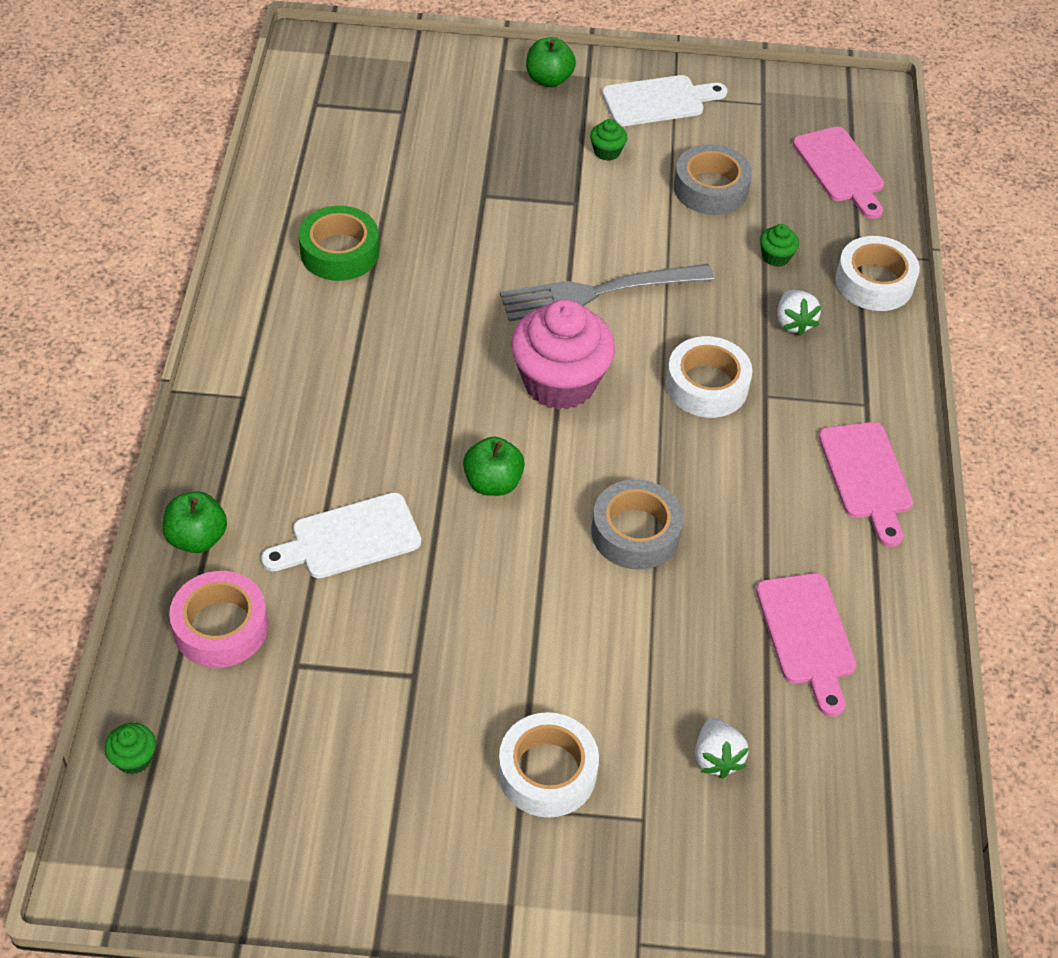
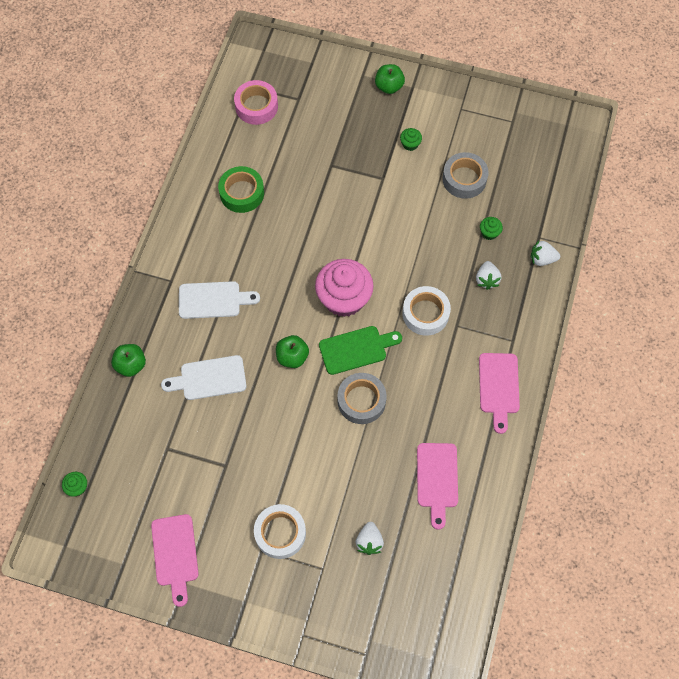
camera: 15 degrees right, 15 degrees up
(221, 627) = (133, 420): pink tape -> pink tape (256, 106)
(599, 292) = (380, 242): grey fork -> none
(603, 454) = (356, 349): none -> green cutting board
(658, 101) = (450, 111): white cutting board -> white cutting board (213, 300)
(840, 169) = (546, 176): pink cutting board -> pink cutting board (175, 554)
(874, 282) = (542, 259): white tape -> white strawberry

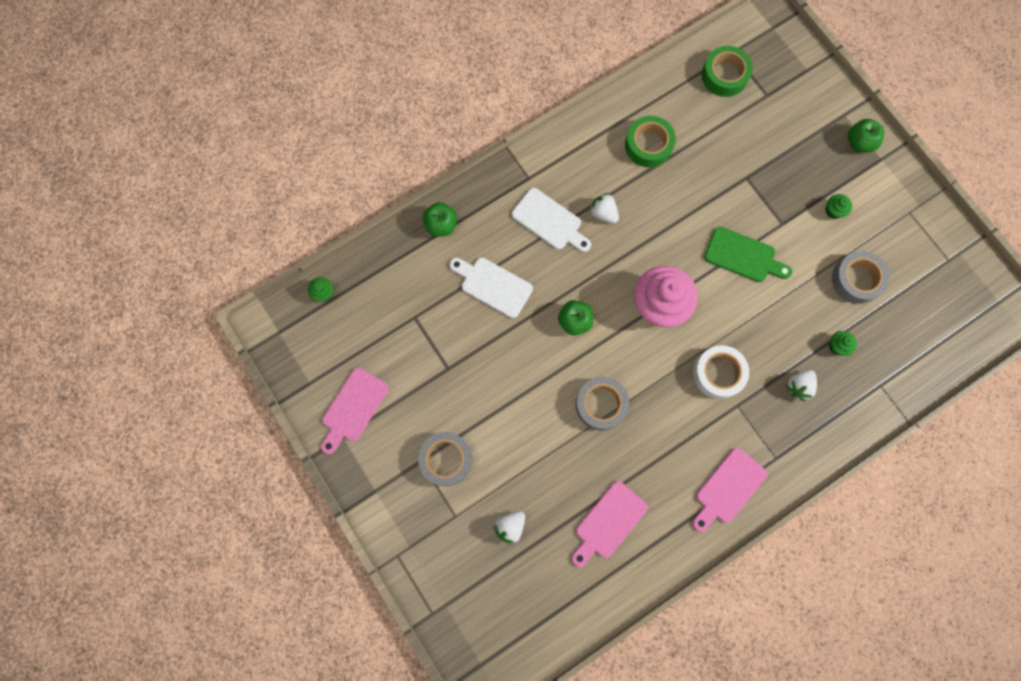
camera: 40 degrees right, 10 degrees up
(256, 106) = (724, 75): pink tape -> green tape
(280, 533) = (446, 459): white tape -> grey tape
(356, 349) = (633, 357): green cutting board -> green cutting board (743, 256)
(542, 259) = (866, 407): white strawberry -> white strawberry (603, 213)

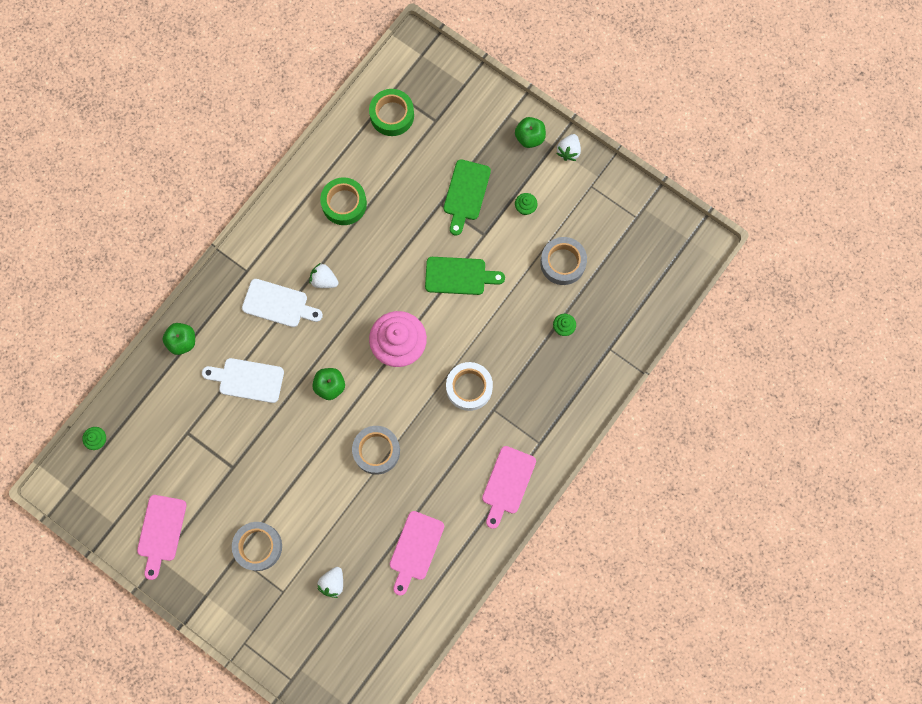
camera: 20 degrees left, 0 degrees up
(776, 176) = (466, 193): none -> green cutting board
(798, 386) = (540, 374): white strawberry -> white strawberry (568, 151)

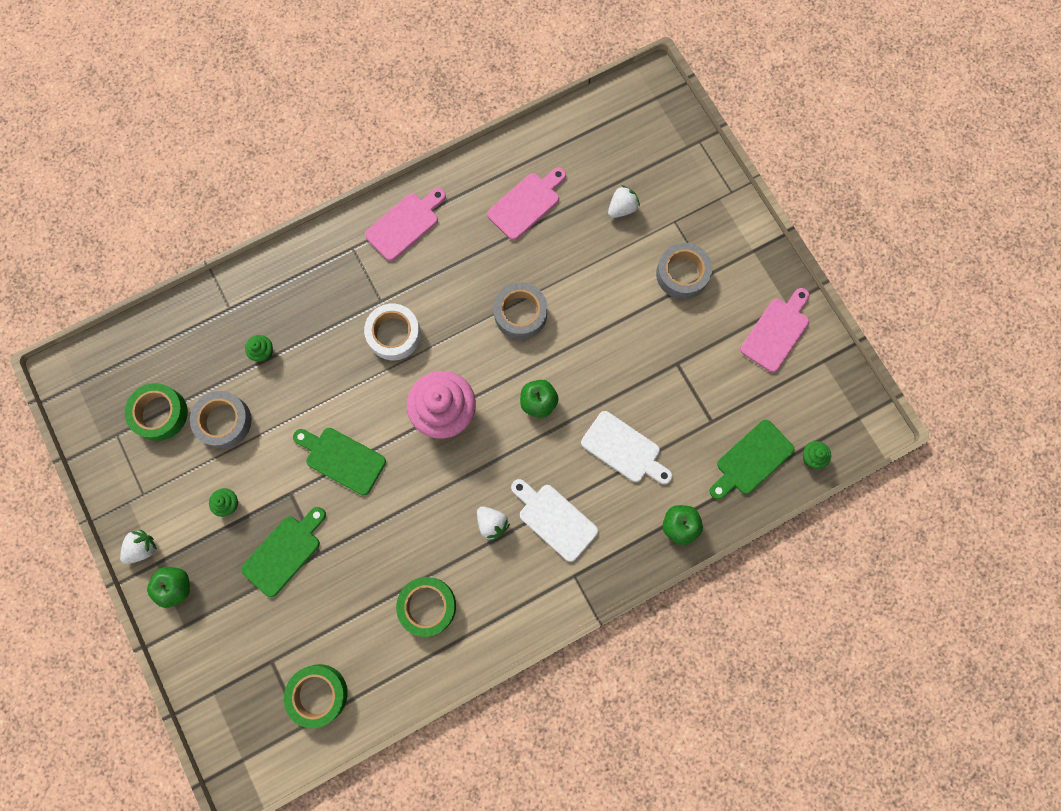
camera: 155 degrees left, 0 degrees up
(145, 416) = (751, 460): none -> green cutting board
(613, 247) = (160, 414): none -> green tape

